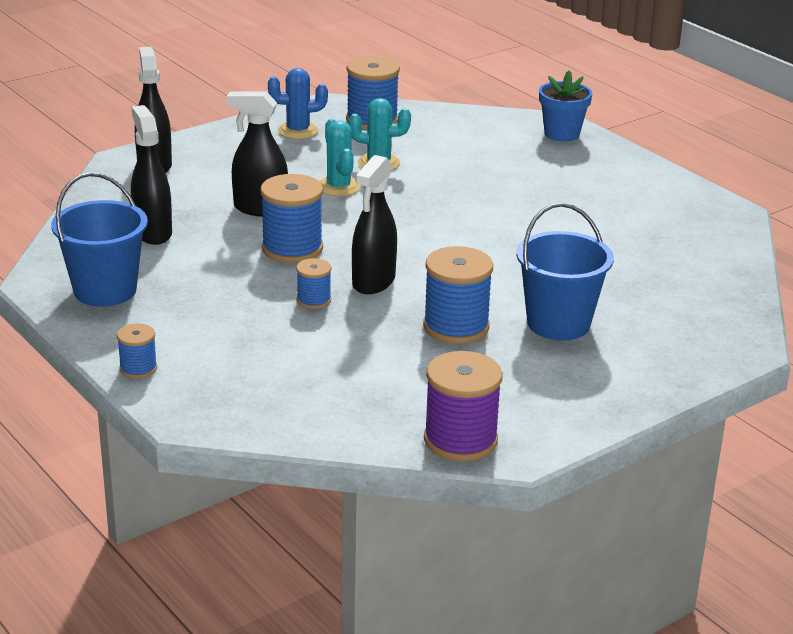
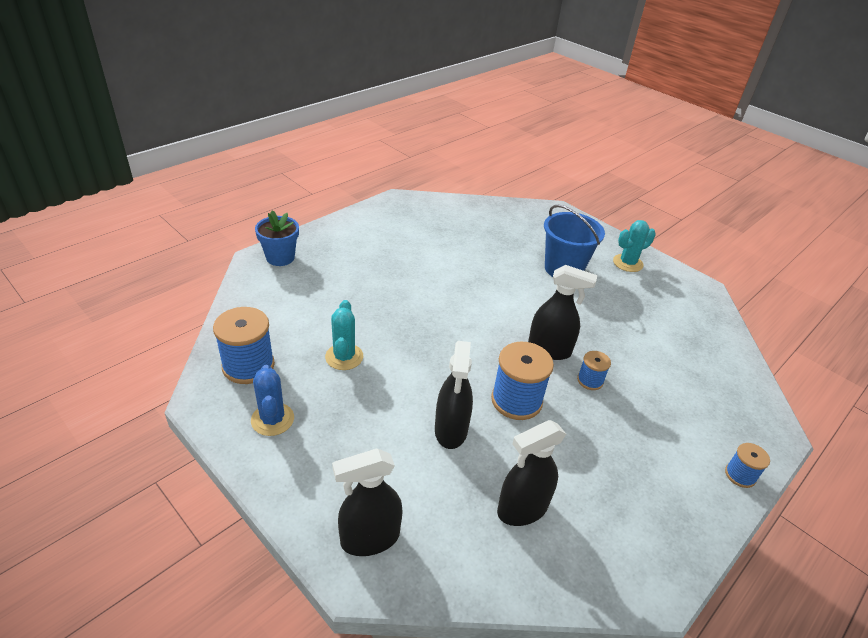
camera: 100 degrees left, 10 degrees up
(105, 290) = (642, 526): blue bucket -> none
(338, 187) = (396, 380): turquoise cactus -> turquoise cactus (627, 263)
(456, 327) = (589, 310): blue spool -> none
(460, 440) = (707, 307): purple spool -> none

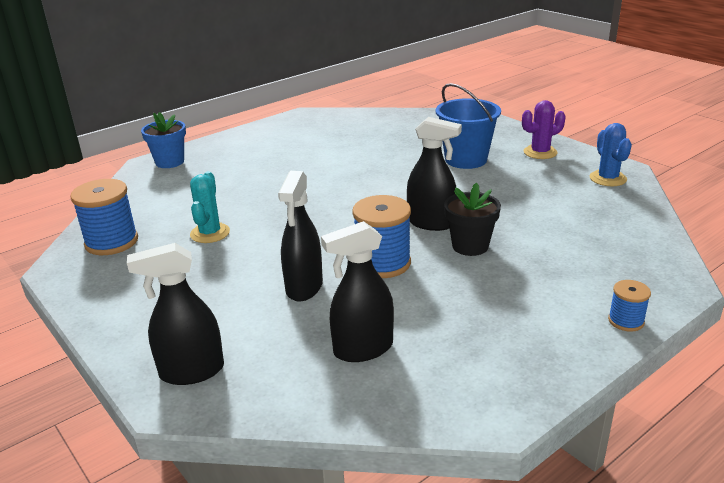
camera: 10 degrees right, 10 degrees down
(272, 419) = (122, 281): blue cactus -> blue cactus (608, 178)
(590, 380) = (470, 246): blue spool -> black flower pot
(627, 263) = (540, 152): turquoise cactus -> purple cactus

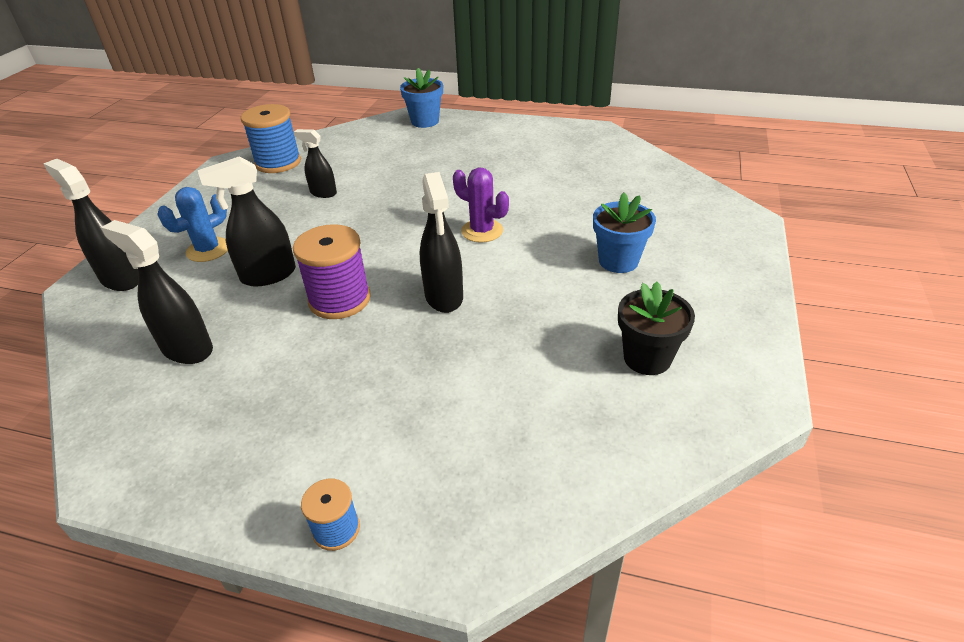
camera: 55 degrees right, 10 degrees up
(210, 233) = (323, 193): turquoise cactus -> black spray bottle
(383, 263) = (339, 299): blue spool -> purple spool
(465, 159) = (618, 261): blue bucket -> blue flower pot
(470, 246) = (417, 341): black flower pot -> black flower pot (647, 358)
(540, 152) = (711, 308): purple cactus -> purple cactus (482, 231)
(608, 178) = (707, 394): blue cactus -> blue cactus (208, 250)

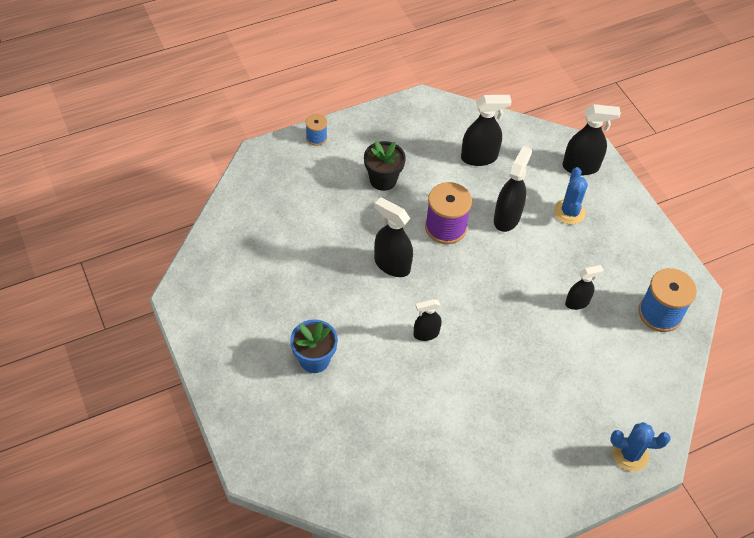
camera: 135 degrees right, 15 degrees up
(425, 121) = (630, 454): blue flower pot -> blue cactus
(482, 231) = (426, 333): purple cactus -> black spray bottle
(647, 358) = (249, 289): black flower pot -> black flower pot (383, 180)

